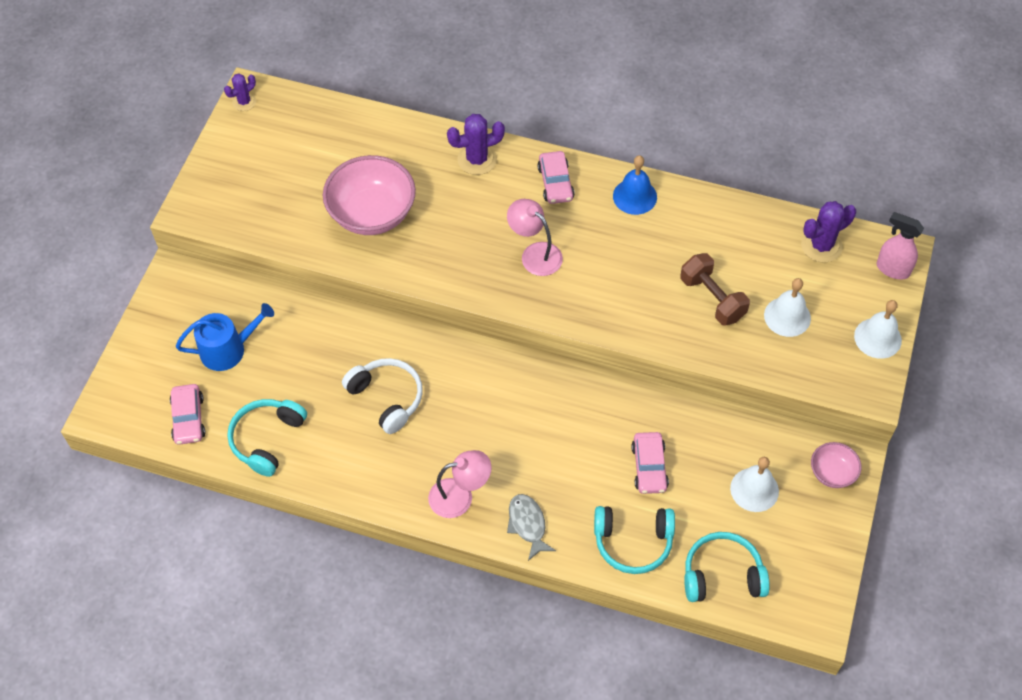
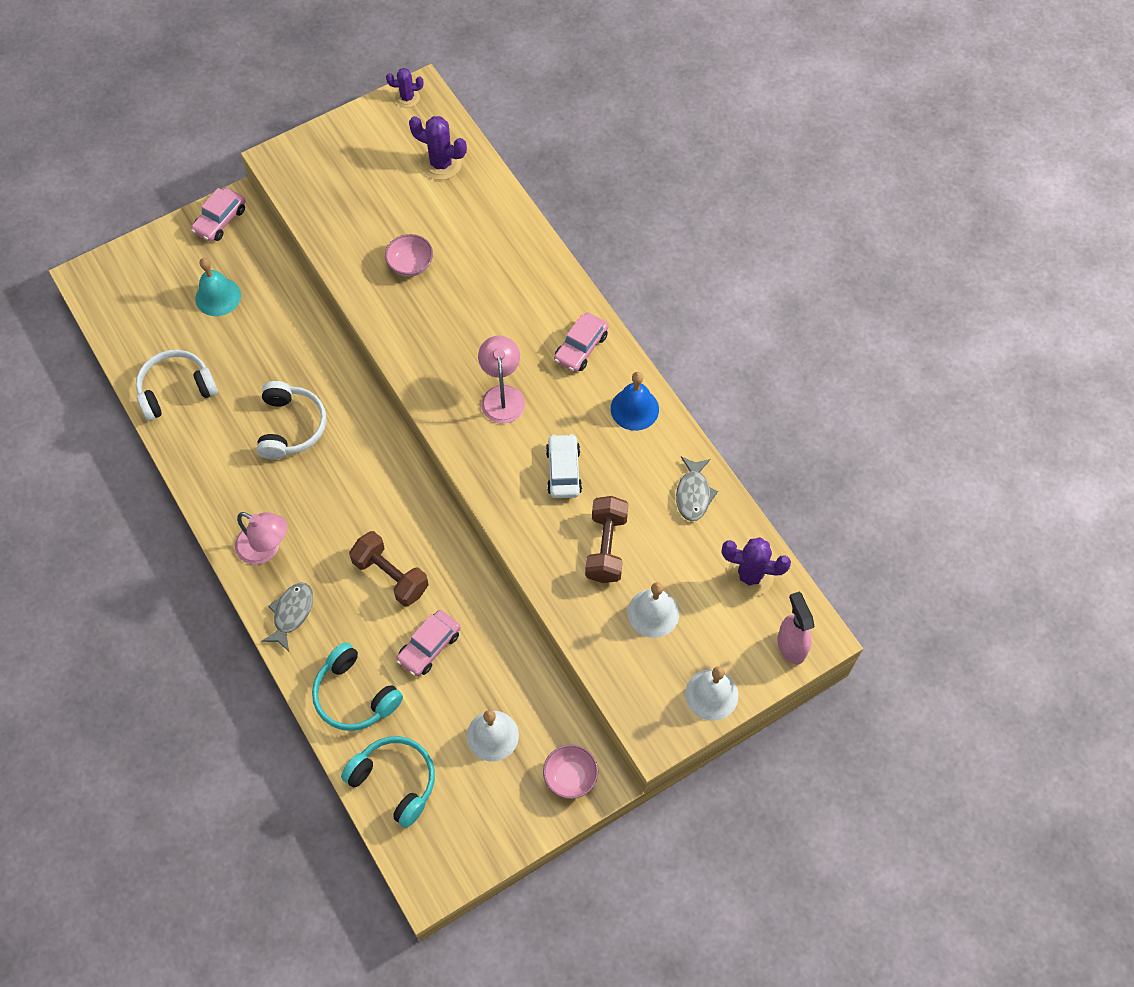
camera: 40 degrees right, 5 degrees up
(188, 419) = (139, 329): pink car -> pink car (220, 220)
(228, 349) = (218, 296): blue watering can -> turquoise bell
(267, 439) = (176, 390): turquoise headphones -> white headphones
(372, 214) = (410, 265): pink bowl -> pink bowl, size x0.50
(477, 159) = (538, 279): purple cactus -> purple cactus (441, 164)
(571, 442) = (391, 576): none -> brown dumbbell
(631, 271) = (563, 471): none -> white car
(731, 222) = (693, 494): none -> grey fish

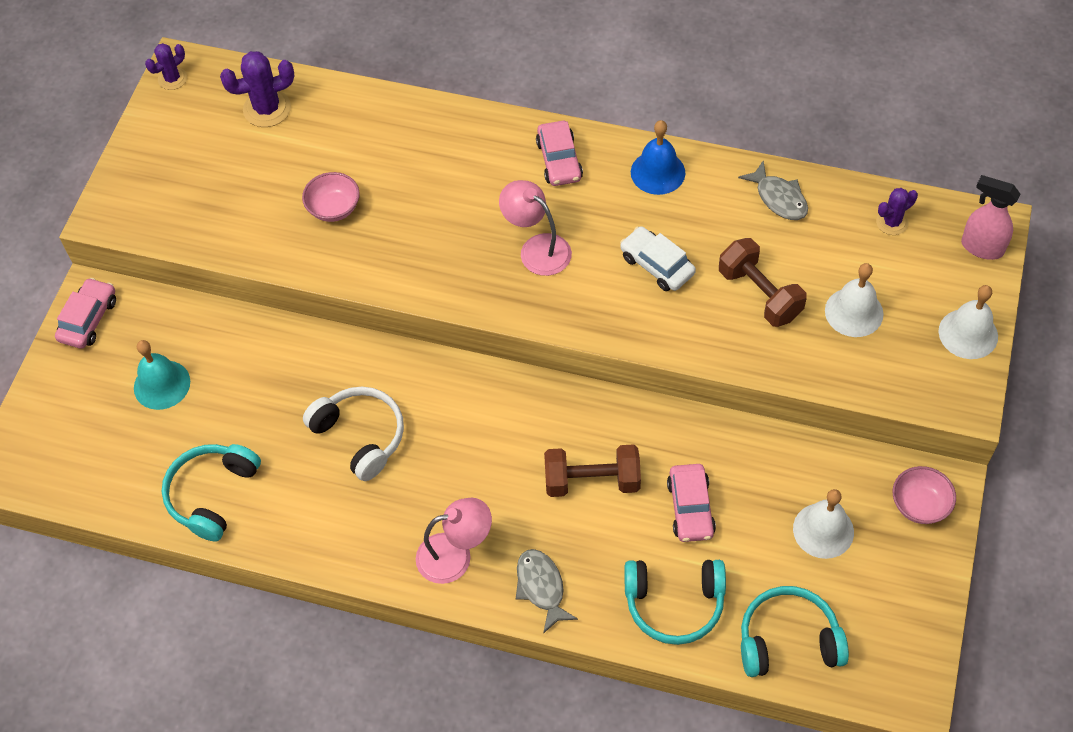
camera: 40 degrees left, 5 degrees down
(176, 390) = (212, 494): white headphones -> turquoise headphones
(220, 220) = (88, 319): pink car -> pink car turned 150 degrees counterclockwise
(750, 576) = (892, 222): purple cactus -> purple cactus, size x0.62

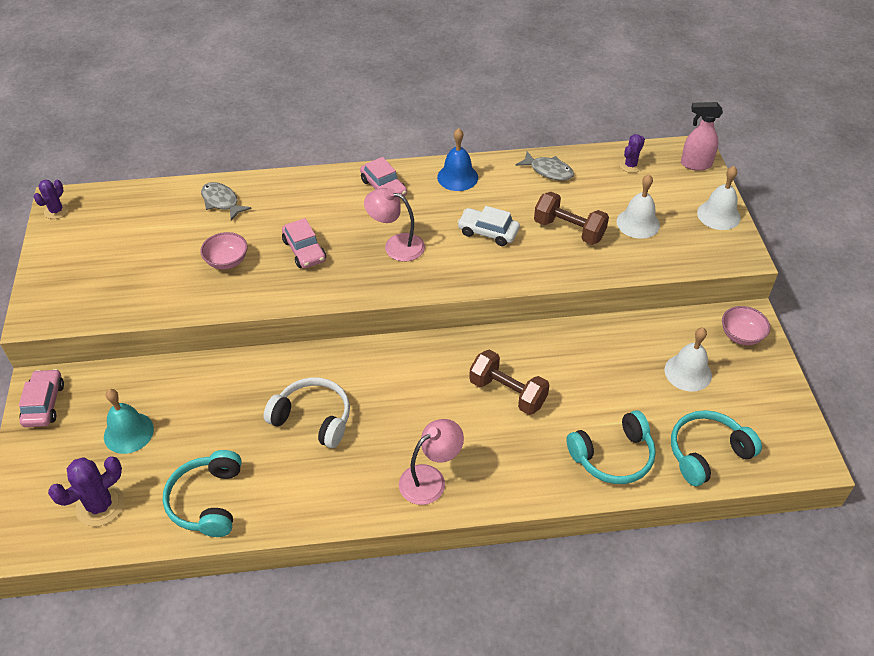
camera: 25 degrees left, 10 degrees down
(267, 109) = (143, 211): purple cactus -> purple cactus (100, 505)
(541, 587) = (509, 479): grey fish -> grey fish (222, 202)
(592, 481) = (507, 393): brown dumbbell -> brown dumbbell turned 60 degrees clockwise
(690, 508) = (588, 388): pink car -> pink car (304, 250)

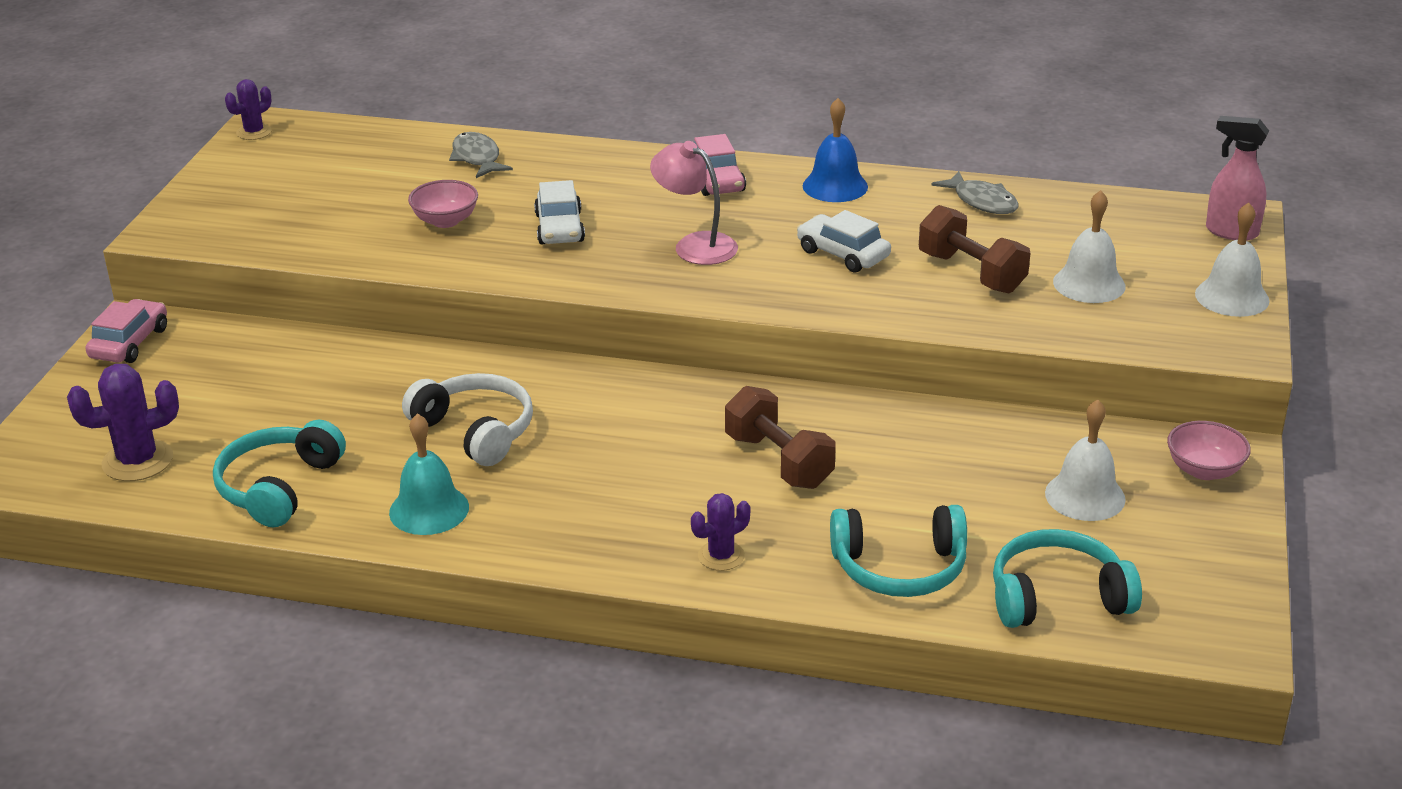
camera: 20 degrees right, 15 degrees down
(128, 432) = (219, 394): turquoise bell -> turquoise bell (429, 509)
(304, 250) = (560, 228): pink car -> white car
(430, 479) = (603, 532): pink lamp -> none
(630, 165) = (1120, 216): purple cactus -> purple cactus (721, 556)

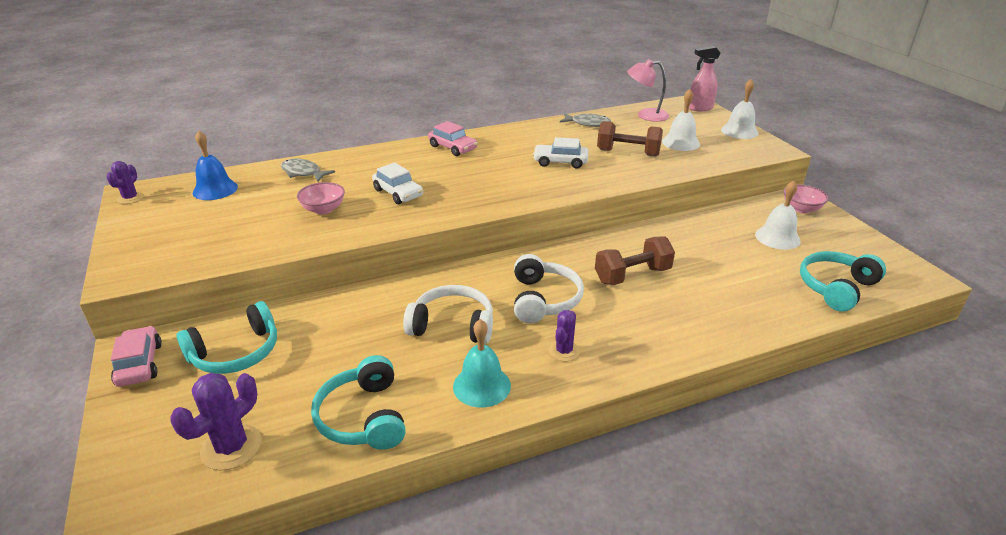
camera: 35 degrees left, 0 degrees up
(620, 445) = (543, 299): none -> white headphones
(695, 245) = (483, 179): pink lamp -> pink lamp (646, 115)
(721, 556) = (673, 337): purple cactus -> purple cactus (564, 351)
(779, 461) = (632, 275): brown dumbbell -> brown dumbbell turned 45 degrees counterclockwise
(835, 186) = (514, 135): blue bell -> blue bell (215, 189)
(899, 567) = (757, 304): turquoise headphones -> turquoise headphones (236, 352)

